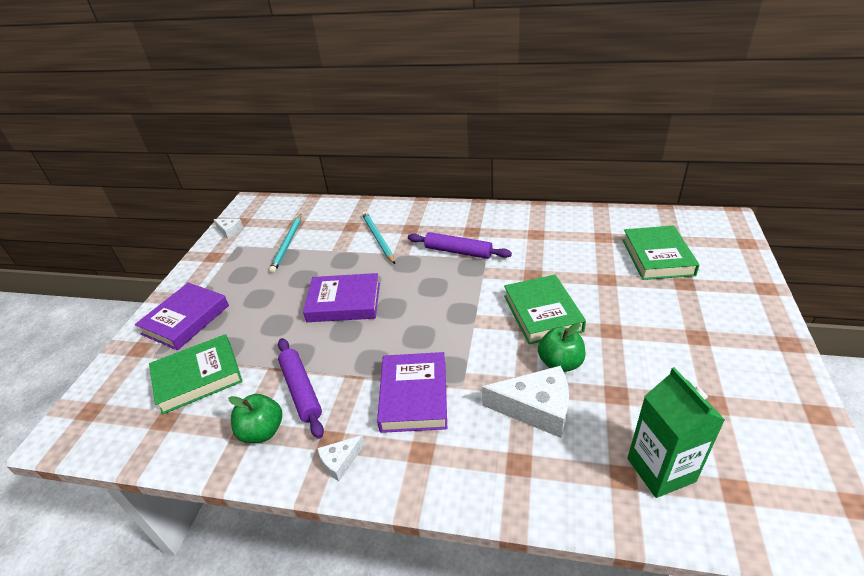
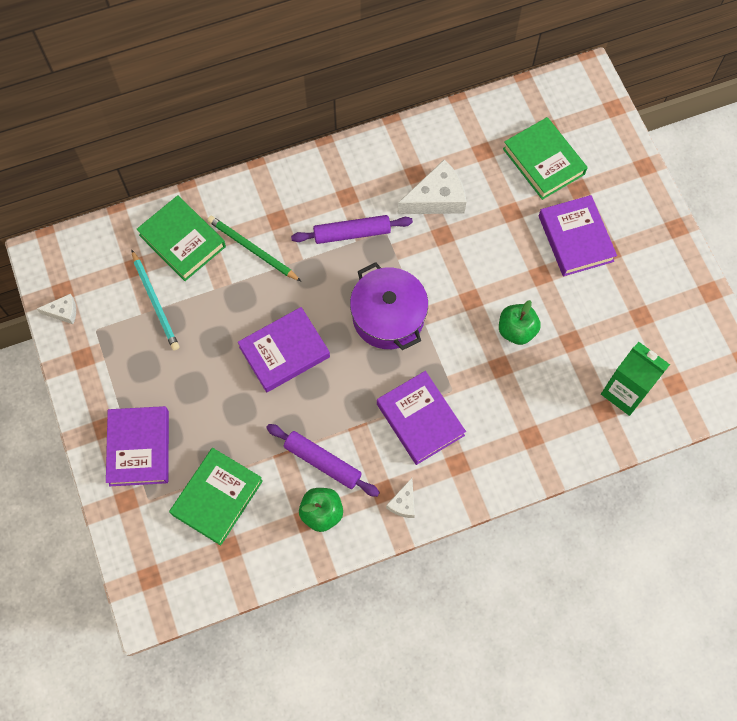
camera: 35 degrees left, 30 degrees up
(378, 238) = (253, 250): turquoise pencil -> green pencil
(445, 310) = (388, 317): none -> purple pot
(536, 408) = (519, 383): white cheese -> white cheese (436, 198)
(542, 313) = (475, 281): green book -> green book (182, 241)
(663, 316) = (575, 238): none -> purple book

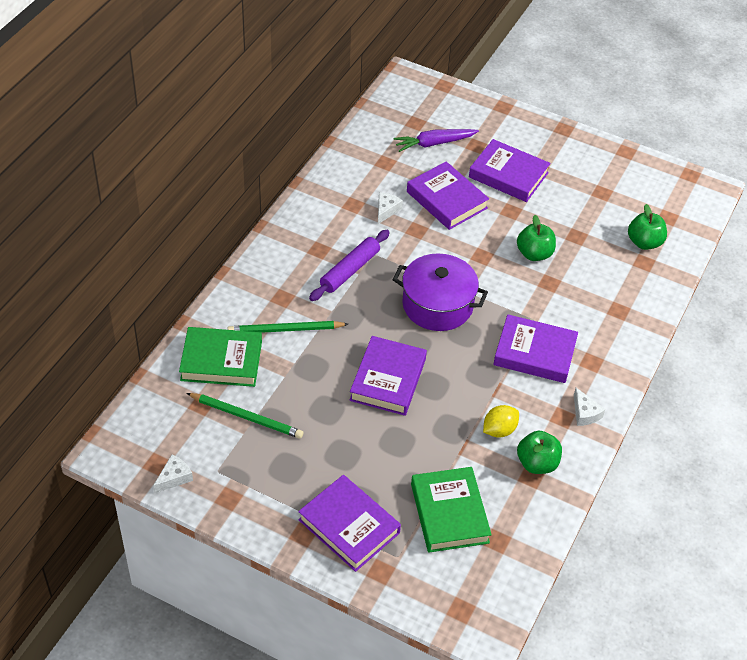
camera: 45 degrees left, 20 degrees down
(155, 302) = (246, 417): turquoise pencil -> green pencil
(323, 462) = (499, 430): purple rolling pin -> yellow lemon
(436, 198) = (386, 210): white cheese -> white cheese, size x0.52
(497, 224) = (446, 200): none -> purple book
(543, 161) = (434, 143): green book -> purple carrot
(625, 392) = (644, 242): green carton -> green apple

